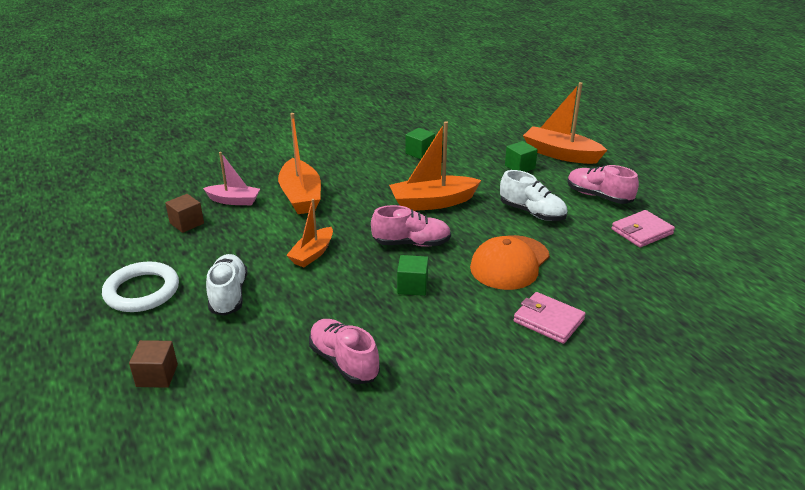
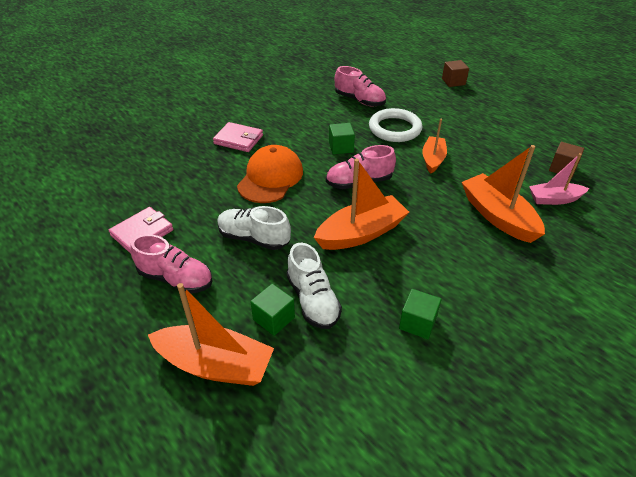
camera: 165 degrees right, 10 degrees up
(142, 291) = (520, 116): white ring -> white ring (395, 129)
(228, 295) = (462, 122): white shoe -> white shoe (313, 300)

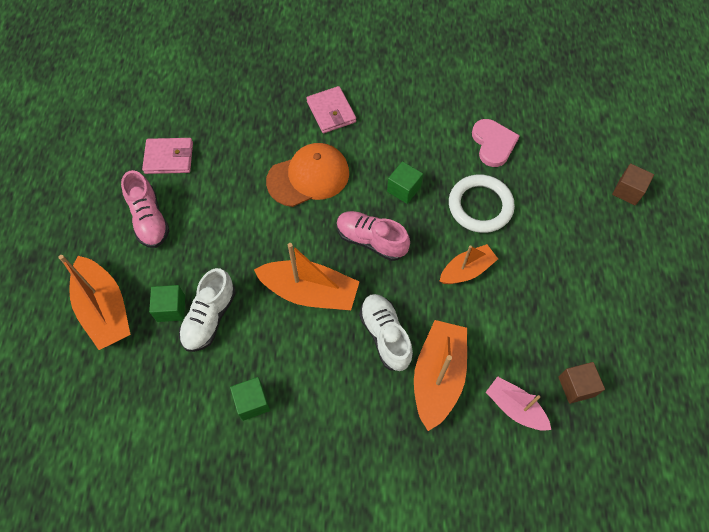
camera: 45 degrees right, 20 degrees up
(254, 238) = (232, 228): white shoe -> white shoe (385, 336)
(359, 100) = (493, 144): pink shoe -> pink heart

